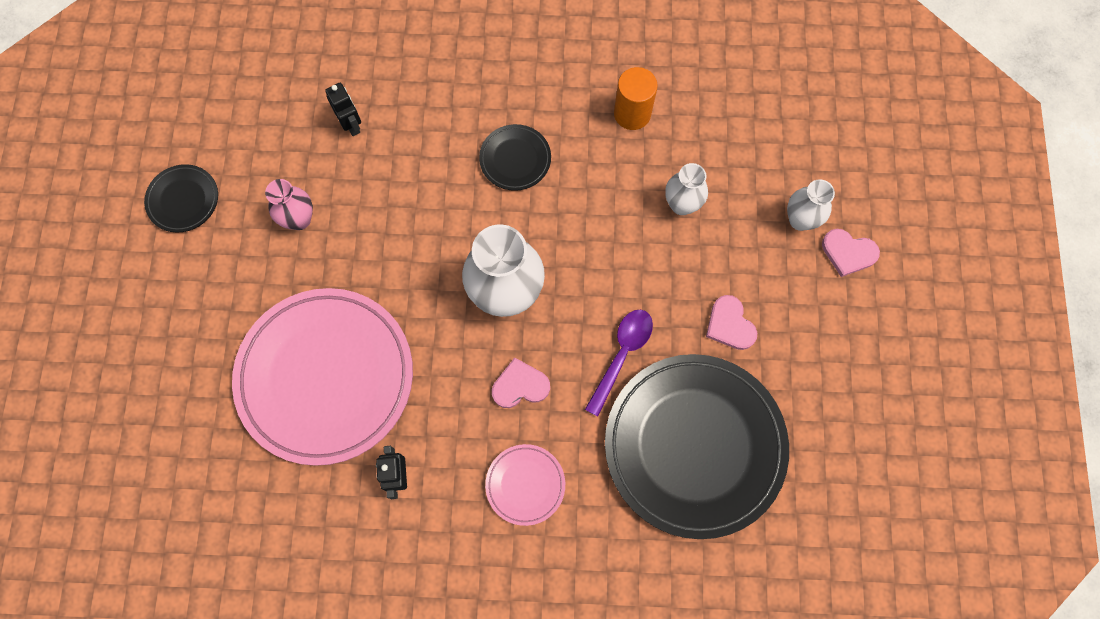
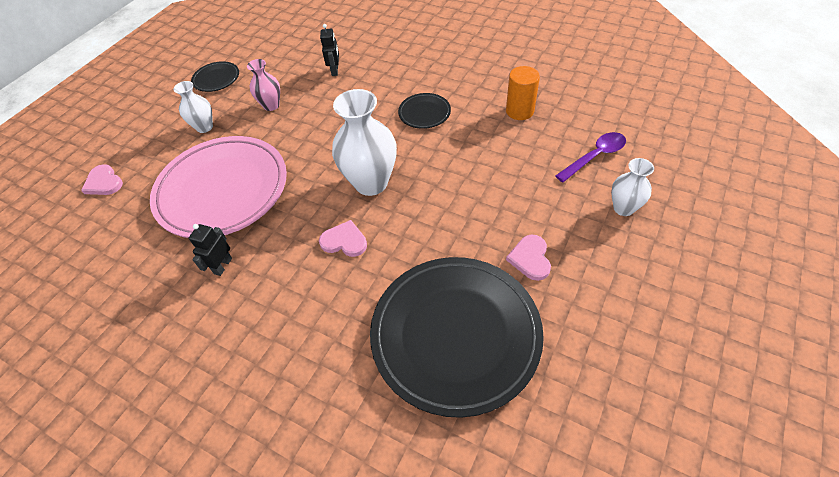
camera: 30 degrees right, 20 degrees down
(525, 485) = (305, 308): pink plate -> none
(621, 355) = (431, 249): purple spoon -> purple spoon (595, 156)
(681, 204) = (529, 170): white vase -> white vase (204, 127)
(848, 253) = (658, 243): pink heart -> pink heart (104, 182)

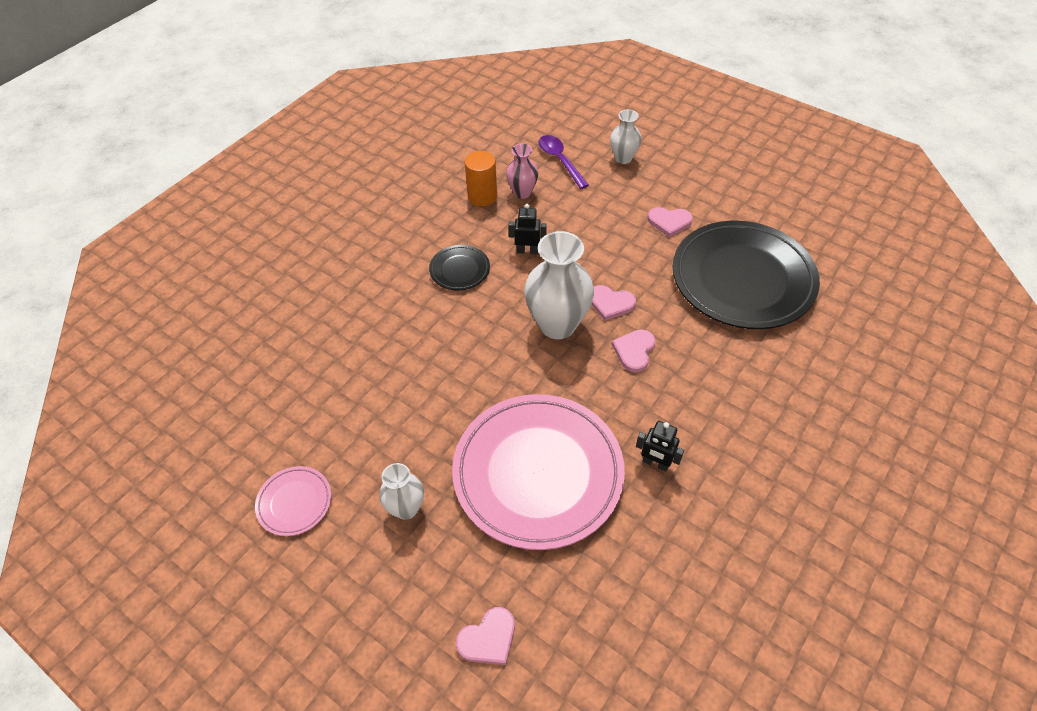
camera: 85 degrees left, 0 degrees up
(216, 79) = (294, 502): black plate -> pink plate
(271, 105) = (388, 424): pink vase -> pink vase (522, 192)
(335, 70) = (342, 351): black robot -> black robot (527, 251)
(401, 218) = (610, 303): none -> pink heart

